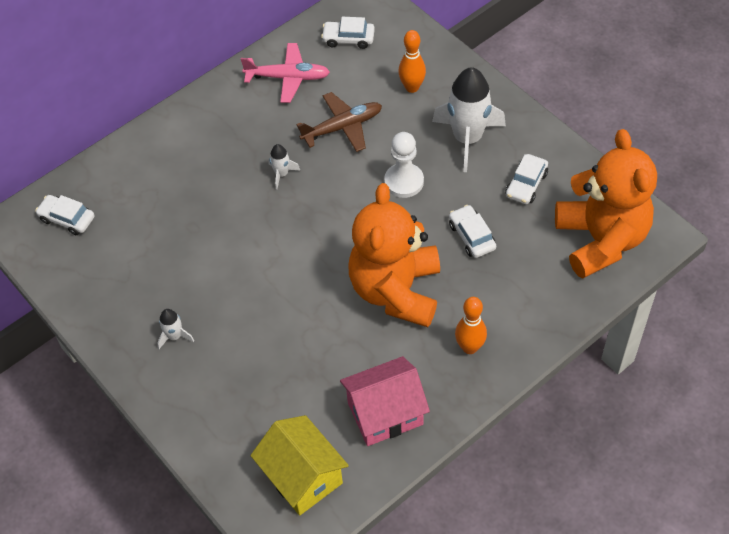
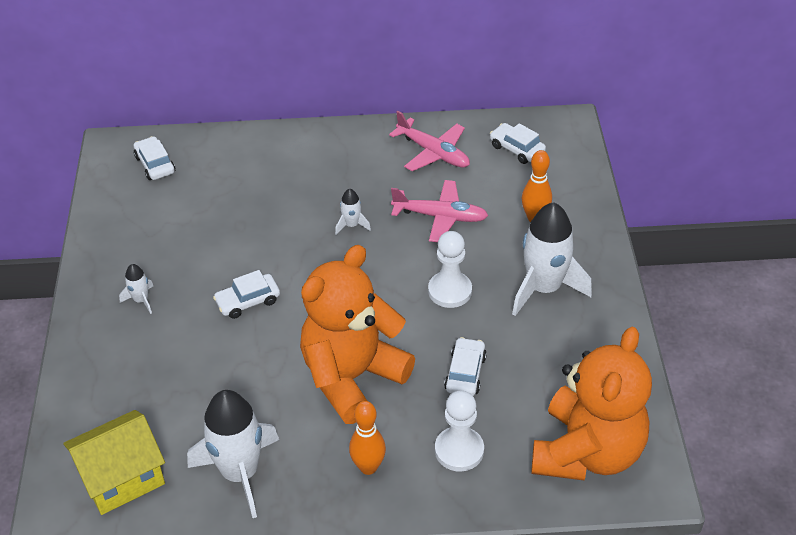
camera: 35 degrees right, 10 degrees down
(302, 476) = (122, 478): yellow house -> yellow house turned 60 degrees clockwise
(342, 127) = (440, 216): brown plane -> pink plane
(385, 413) = (240, 473): pink house -> white rocket
(519, 294) = (459, 450): none -> white pawn
(526, 184) = (561, 359): white car -> white car (248, 301)

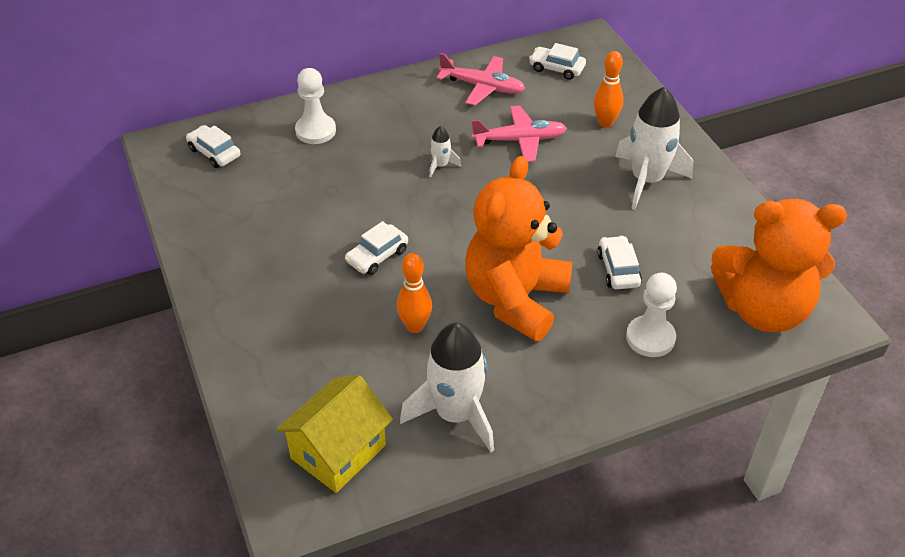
camera: 20 degrees left, 0 degrees up
(141, 300) = (267, 280): white rocket -> none
(368, 467) = (575, 375): orange bowling pin -> orange bowling pin (415, 326)
(450, 291) = (564, 202): white pawn -> white pawn (315, 131)
(587, 452) = (763, 309): orange teddy bear -> orange teddy bear turned 90 degrees clockwise

